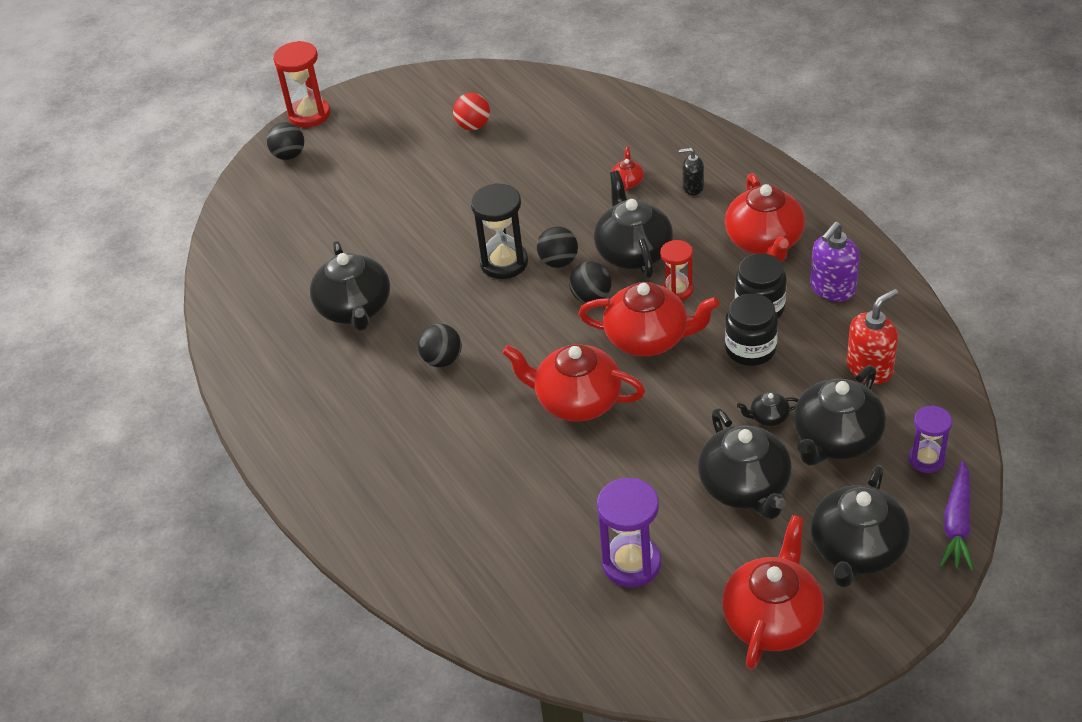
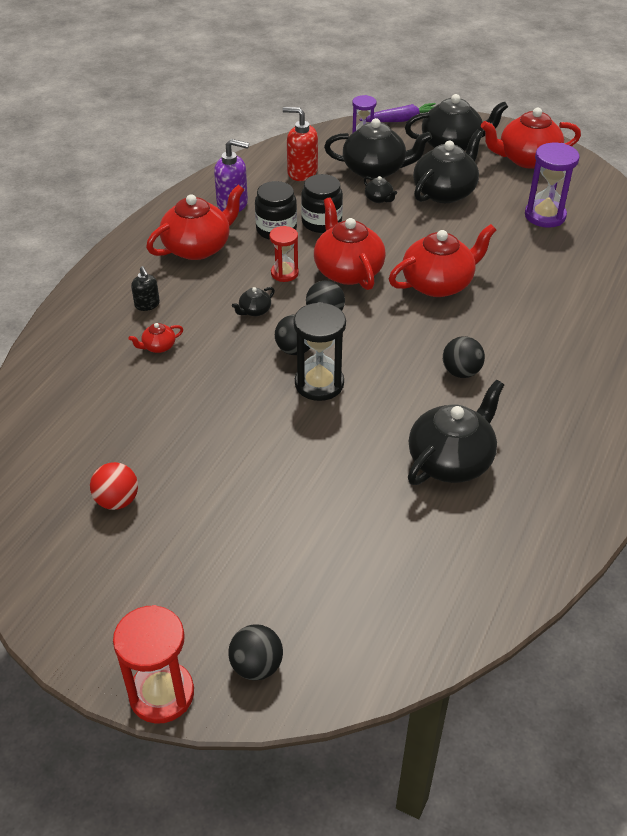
camera: 125 degrees left, 0 degrees up
(577, 401) = (438, 284): red teapot -> red teapot turned 105 degrees counterclockwise
(633, 252) = (254, 311): black teapot -> black teapot, size x0.44

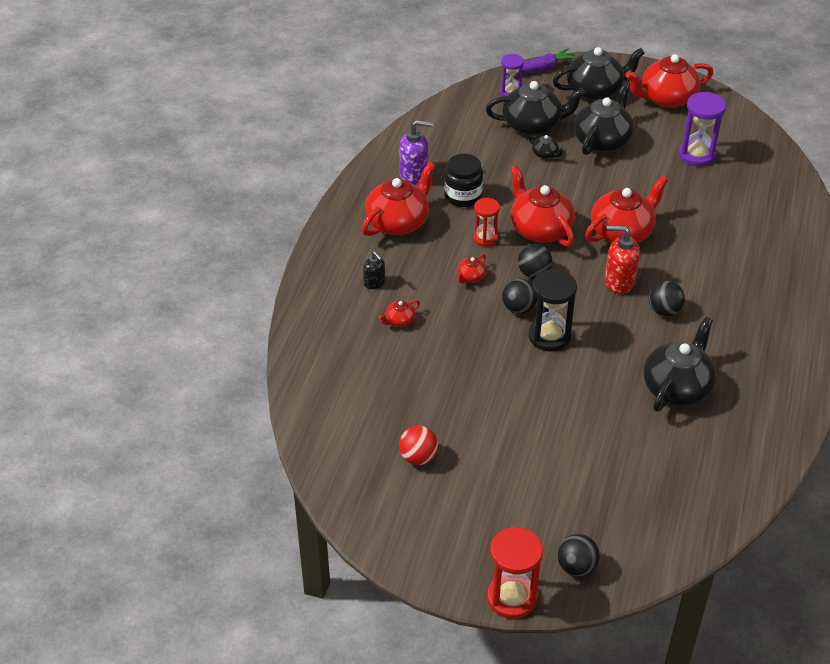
camera: 10 degrees left, 0 degrees up
(254, 311) = (471, 277): black teapot -> red teapot
(302, 172) = (466, 134): red soap dispenser -> red soap dispenser (619, 281)
(321, 222) = (501, 184): black jar -> none

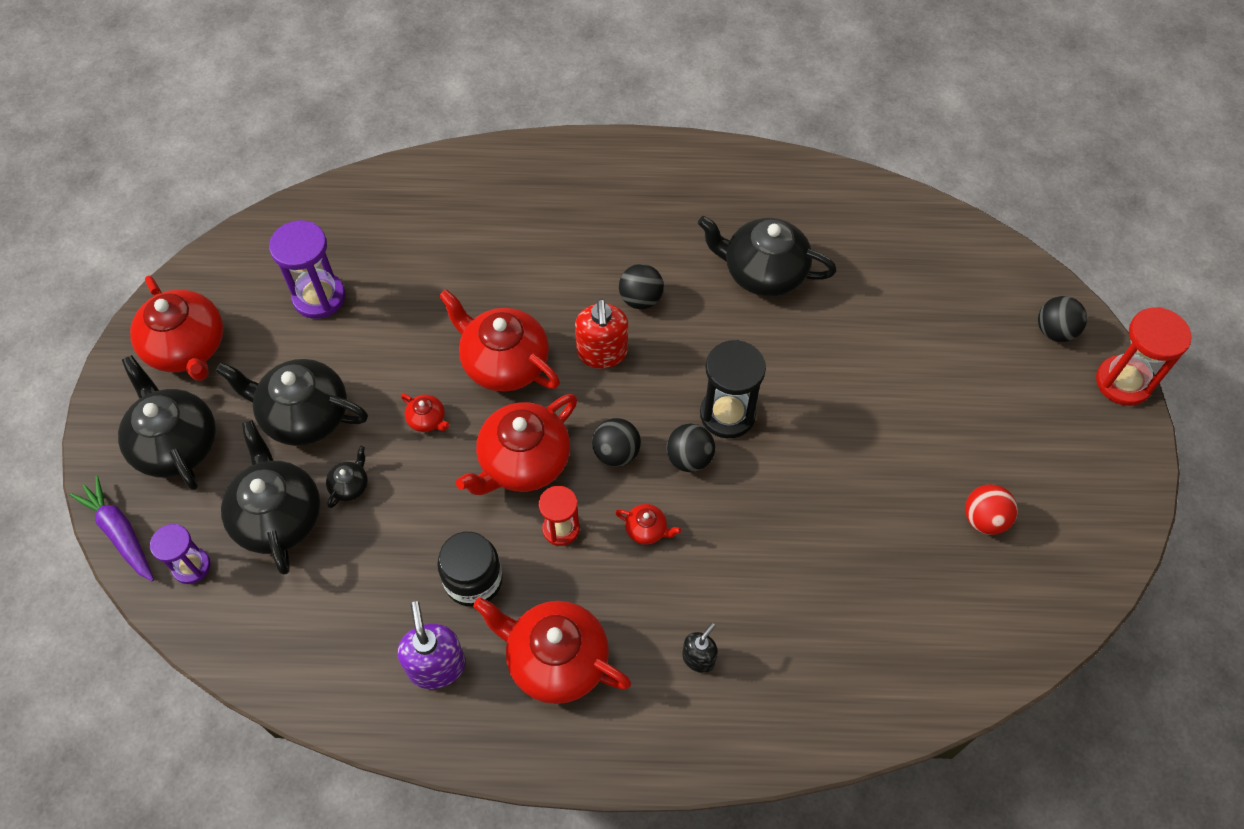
camera: 105 degrees left, 15 degrees up
(399, 320) = (762, 602): red teapot -> red teapot (427, 420)

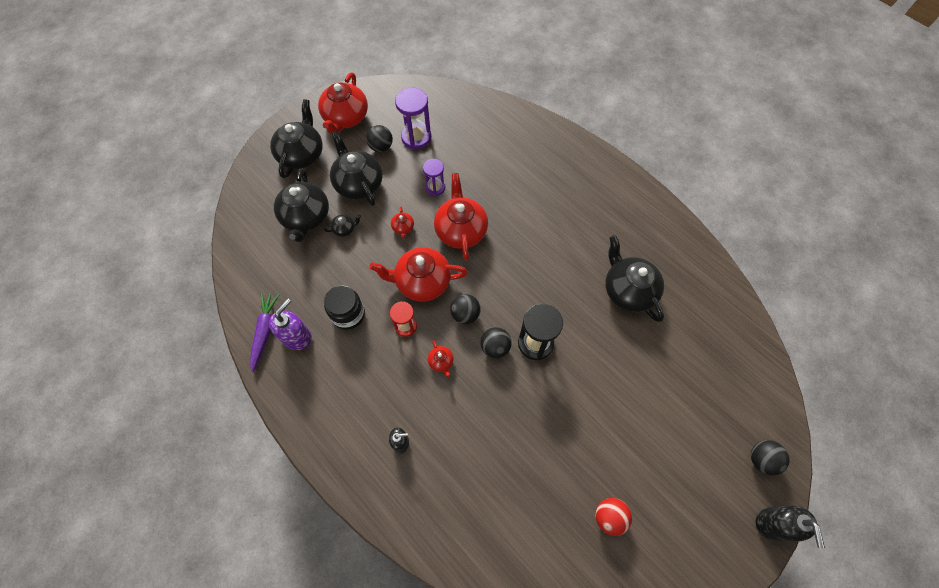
camera: 45 degrees right, 5 degrees up
(120, 533) = (247, 173): purple carrot -> purple carrot (265, 331)
(191, 566) = (256, 209): purple hourglass -> purple hourglass (435, 188)
(278, 516) = (306, 217): black teapot -> black teapot turned 150 degrees clockwise
(555, 660) = (343, 381): red teapot -> none
(602, 353) = (508, 263): red soap dispenser -> none
(640, 299) = (553, 253): black ball -> black ball (381, 147)
(1123, 382) = (773, 524): red hourglass -> black soap dispenser

